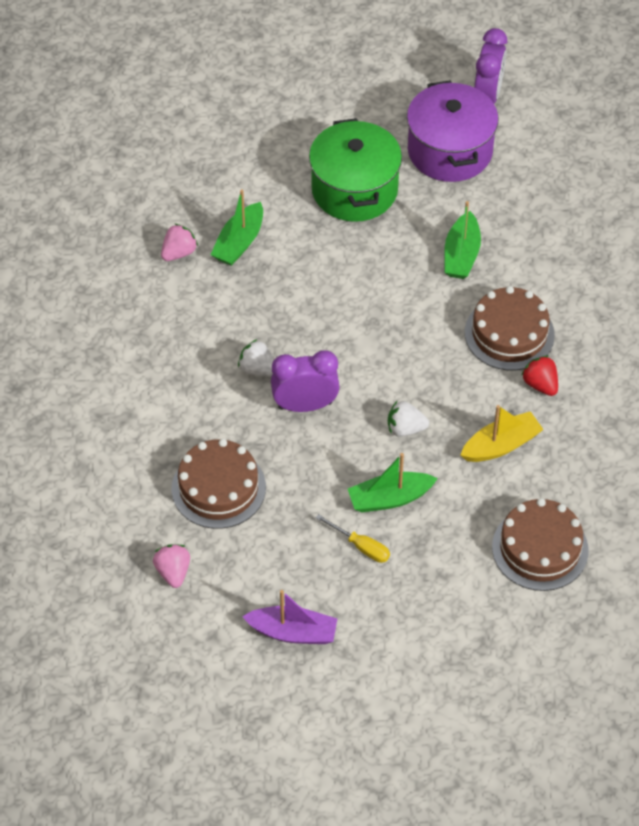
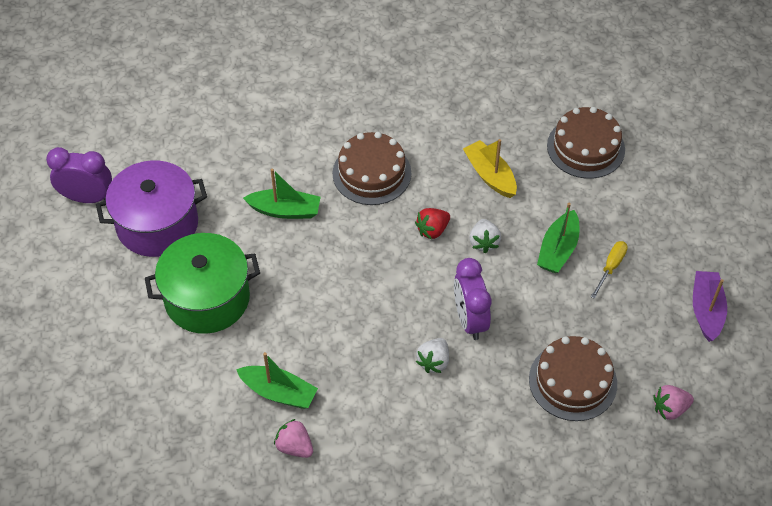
camera: 95 degrees left, 0 degrees up
(390, 498) = (558, 249): green boat -> green boat turned 45 degrees clockwise
(540, 384) = (423, 151): red strawberry -> red strawberry (432, 230)

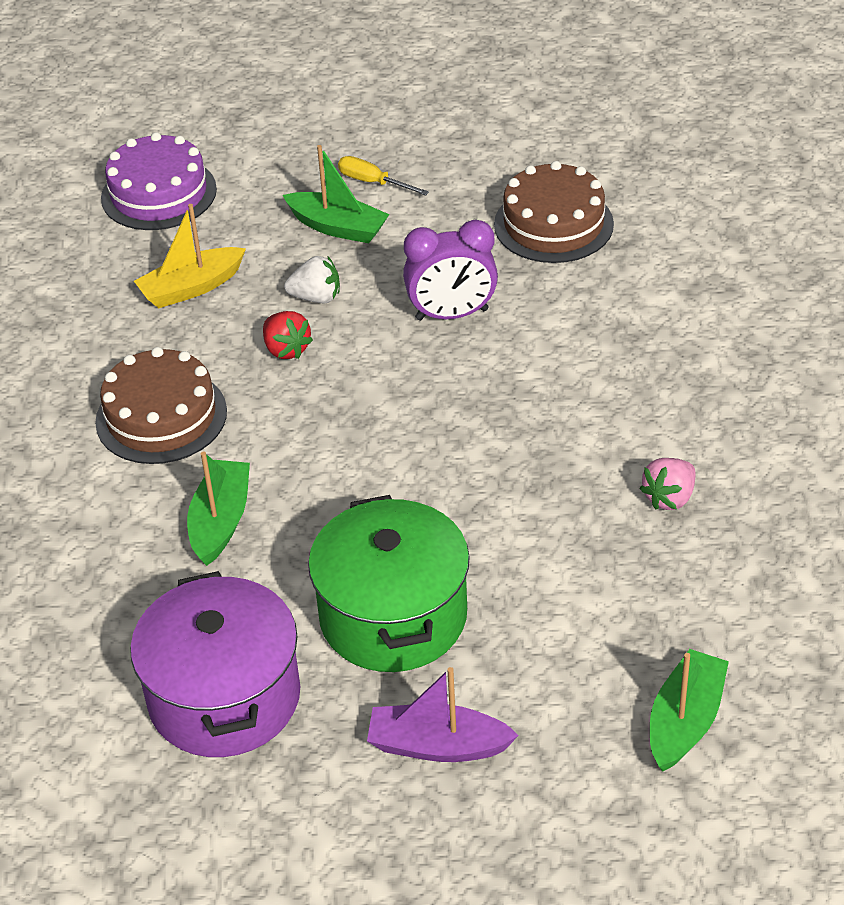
camera: 85 degrees left, 10 degrees down
(87, 198) = (142, 814): purple clock -> none
(278, 392) = (576, 519): green boat -> green boat (685, 721)
(433, 362) = (522, 351): white strawberry -> none
(585, 147) = (159, 193): brown cake -> purple cake
(670, 409) = (593, 148): pink strawberry -> none
(706, 310) = (448, 109): purple boat -> purple boat (438, 746)

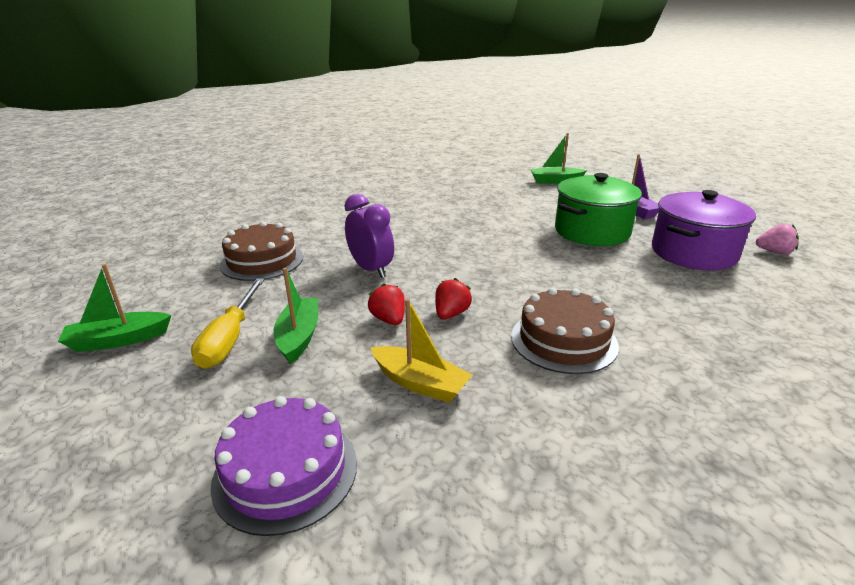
camera: 120 degrees left, 15 degrees down
(220, 521) = (608, 288): green boat -> green boat (118, 340)
(316, 297) = (389, 319): white strawberry -> red strawberry
(373, 182) = (230, 339): yellow screwdriver -> yellow screwdriver, size x1.65
(669, 498) = (454, 199): pink strawberry -> pink strawberry (774, 252)

